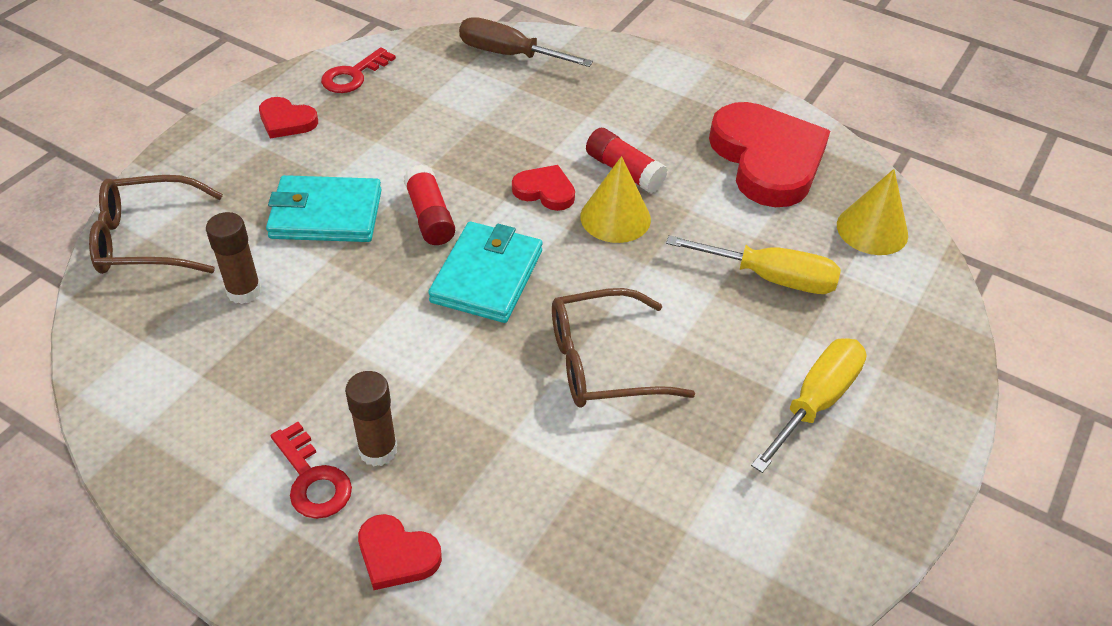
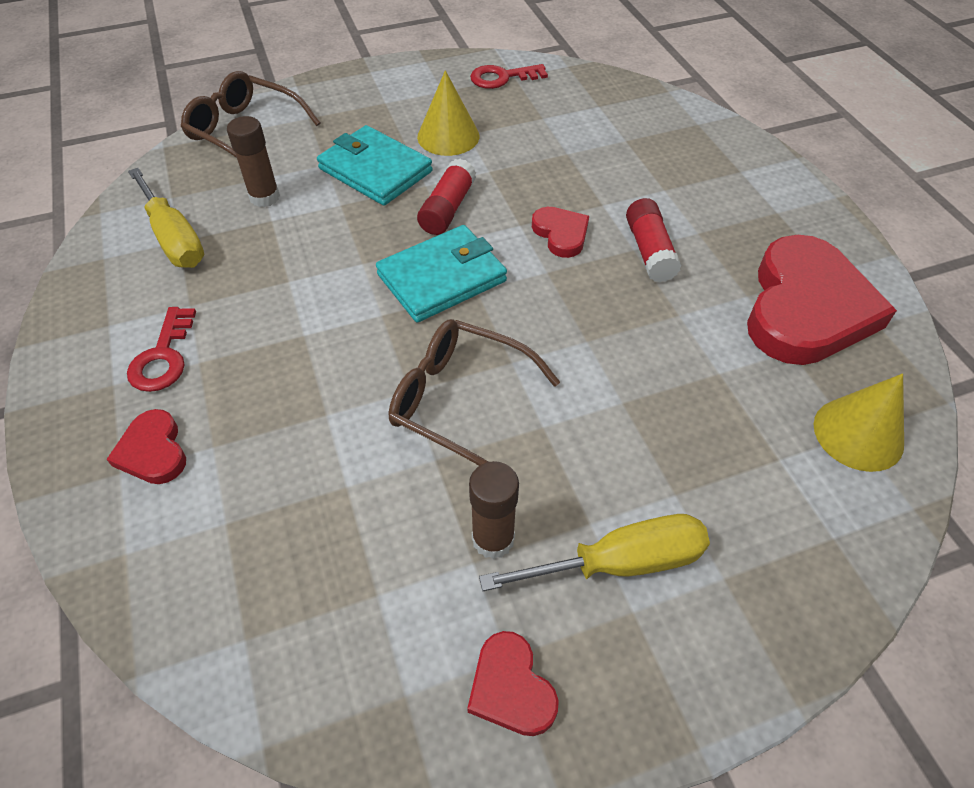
camera: 40 degrees right, 5 degrees up
(286, 121) = (419, 91): red heart -> red heart (511, 688)
(378, 450) = (225, 364): brown glue stick -> brown glue stick (493, 539)
(508, 54) = (645, 111): brown screwdriver -> none
(615, 217) = (599, 286): yellow cone -> yellow cone (448, 136)
(770, 278) = (695, 419): yellow screwdriver -> yellow screwdriver (174, 238)

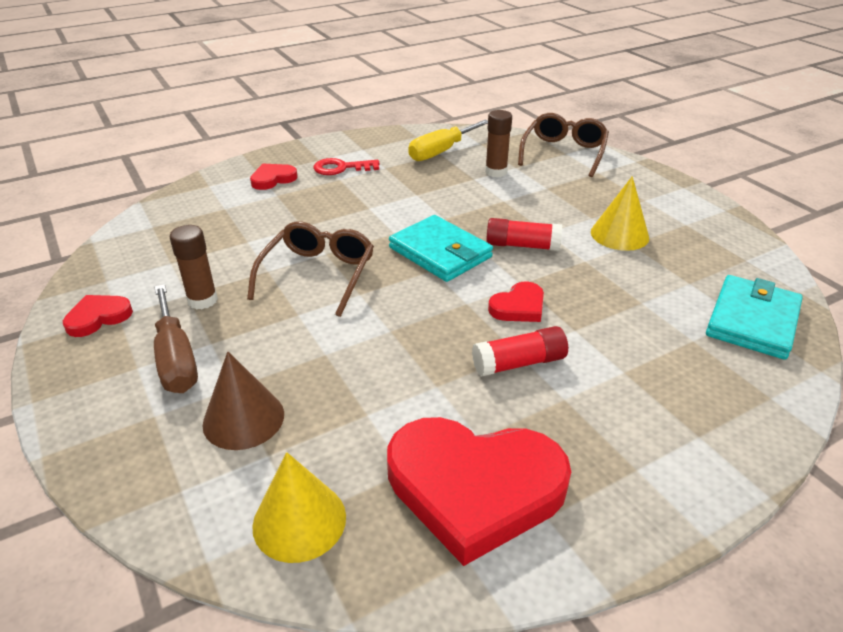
camera: 80 degrees right, 15 degrees down
(375, 170) = (551, 208): turquoise wallet -> turquoise wallet (752, 321)
(502, 78) = (737, 253): red key -> none
(620, 563) = (176, 359): yellow screwdriver -> brown screwdriver
(728, 482) = (243, 419): none -> brown cone

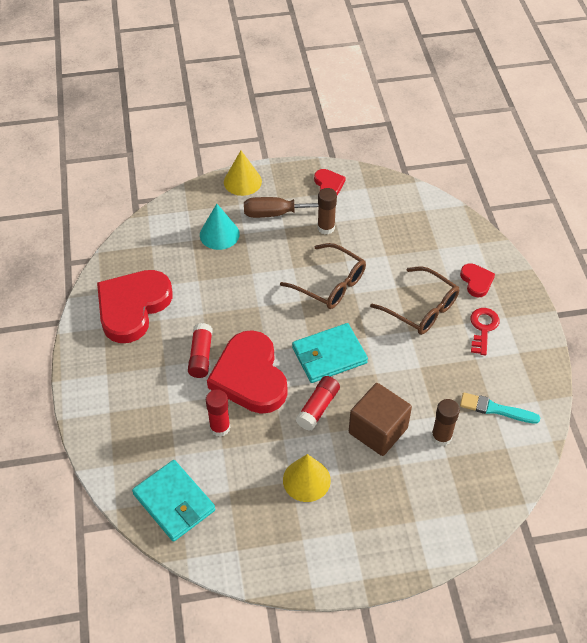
camera: 110 degrees right, 15 degrees up
(243, 419) = (219, 234): brown cone -> turquoise cone
(299, 521) = (150, 245): yellow cone -> yellow cone (242, 181)
(441, 151) = (496, 409): yellow screwdriver -> turquoise brush
(518, 204) = (378, 430): none -> brown cube
(518, 307) = (250, 376): red heart -> red heart, size x2.17
(563, 153) = (464, 510): brown glasses -> brown glasses (421, 308)
(616, 312) = (220, 427): none -> red glue stick

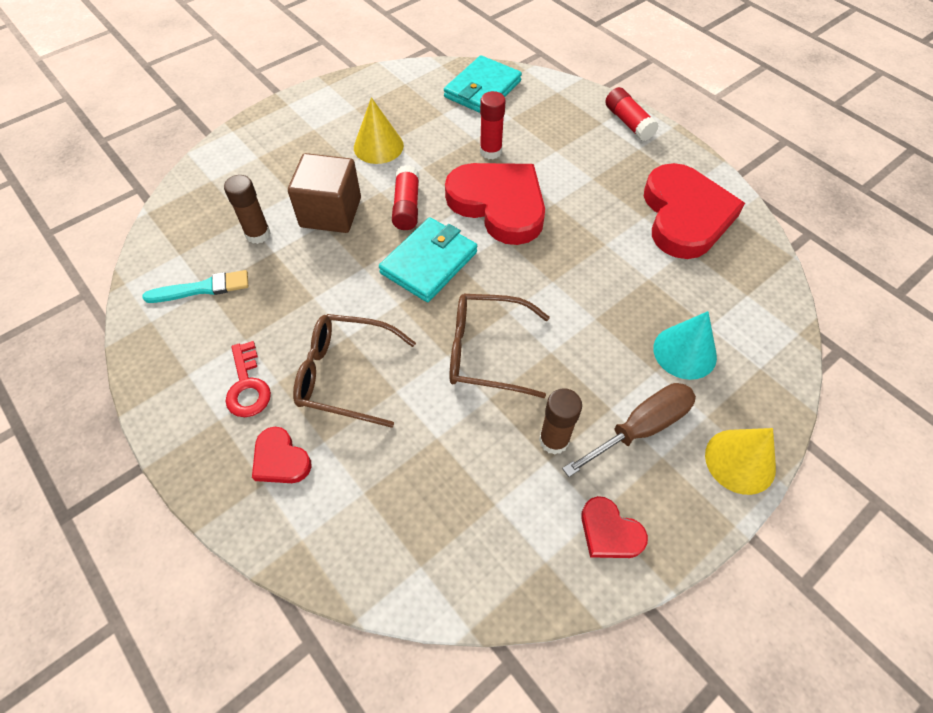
camera: 150 degrees right, 5 degrees up
(174, 502) = (482, 89): turquoise wallet -> turquoise wallet turned 75 degrees counterclockwise
(201, 356) = (566, 201): red glue stick -> red glue stick (628, 123)

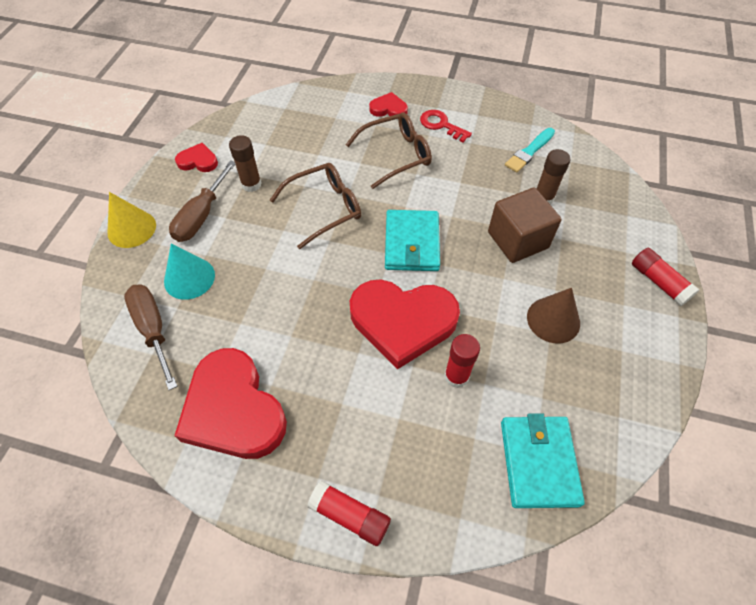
camera: 145 degrees right, 0 degrees up
(378, 146) = (553, 320): yellow cone -> brown cone
(407, 206) = (470, 277): red glue stick -> red glue stick (658, 282)
(740, 317) = (153, 329): none -> brown screwdriver

